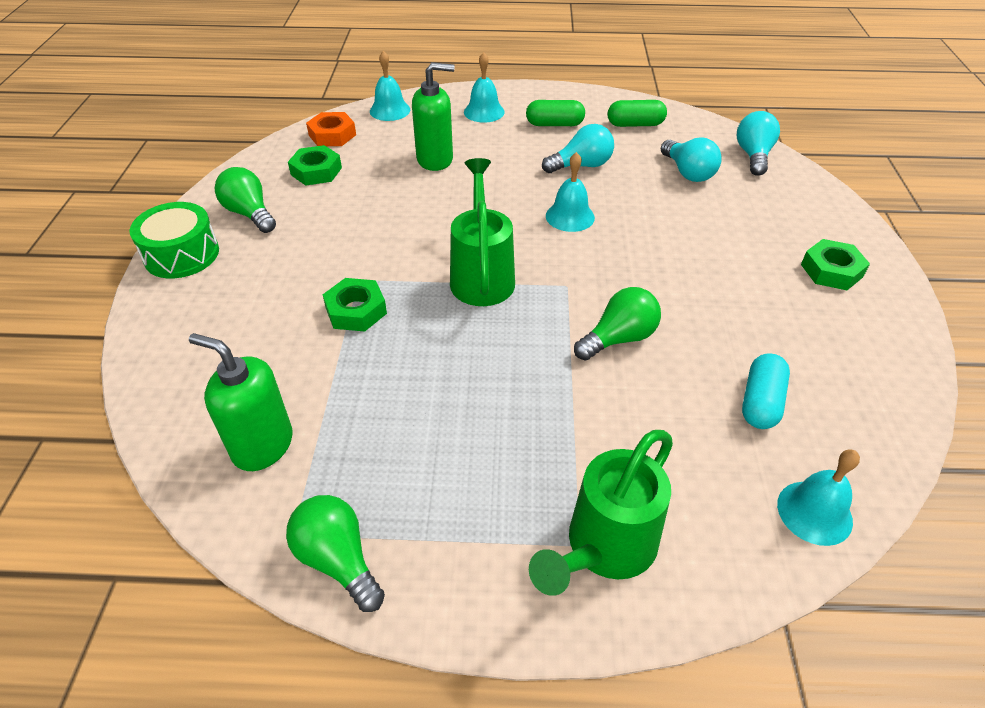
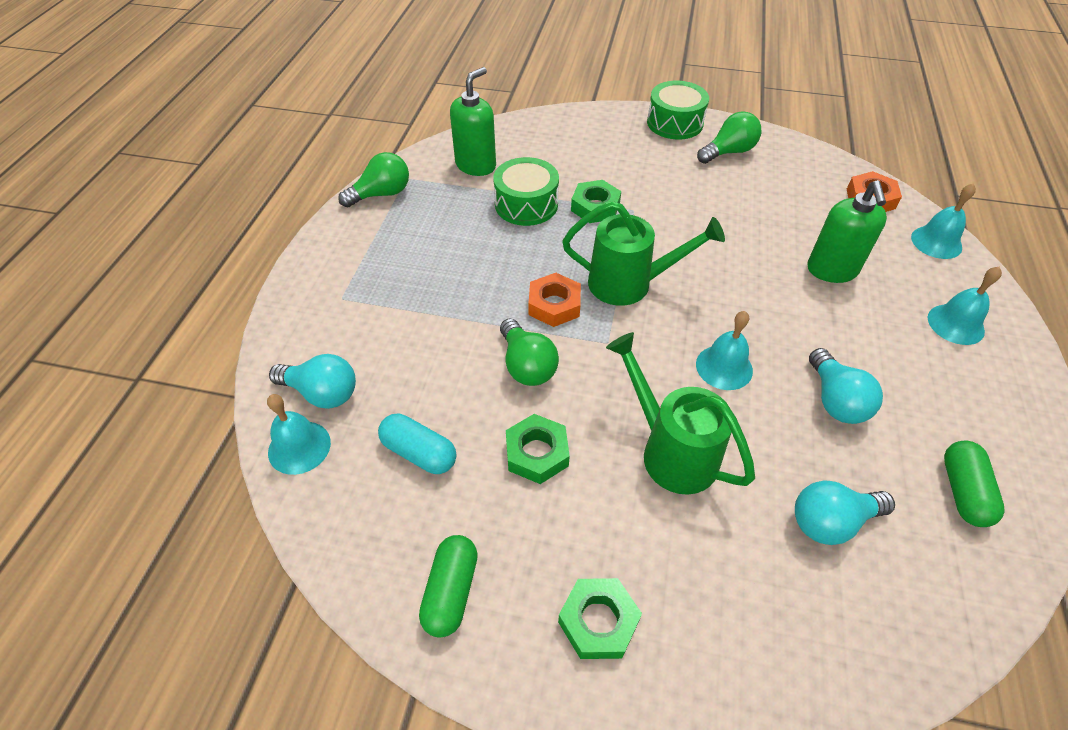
camera: 100 degrees right, 5 degrees up
(316, 171) = (799, 188): green nut -> green nut (537, 453)
(355, 374) = (526, 204): none -> green drum
(528, 328) = (554, 305): none -> orange nut
(554, 124) = (939, 392): green capsule -> green capsule (451, 591)
(604, 548) = (332, 310): green watering can -> green watering can (671, 451)
(753, 156) = (895, 639): turquoise light bulb -> turquoise light bulb (322, 393)

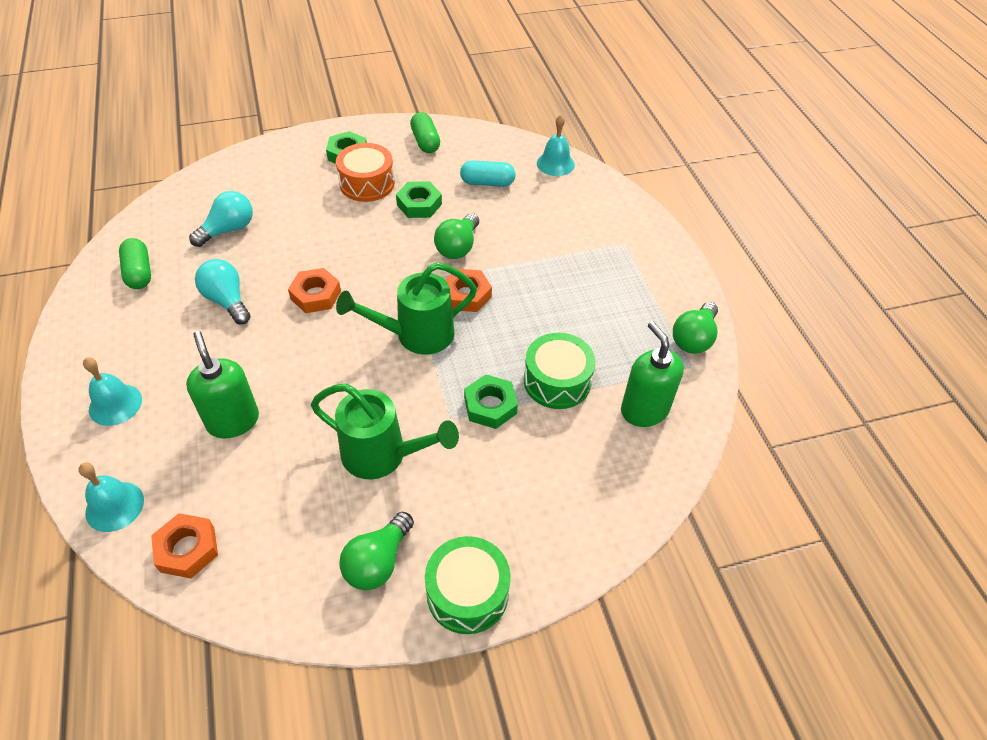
camera: 150 degrees right, 0 degrees up
(322, 393) = (572, 189): turquoise light bulb -> none
(476, 165) = (644, 410): green soap dispenser -> green soap dispenser turned 150 degrees clockwise
(527, 365) = (458, 247): green light bulb -> green light bulb turned 105 degrees counterclockwise
(593, 530) = (367, 183): none -> orange drum
(671, 451) = (337, 232): green watering can -> green watering can (382, 455)
(724, 367) = (315, 295): turquoise bell -> orange nut

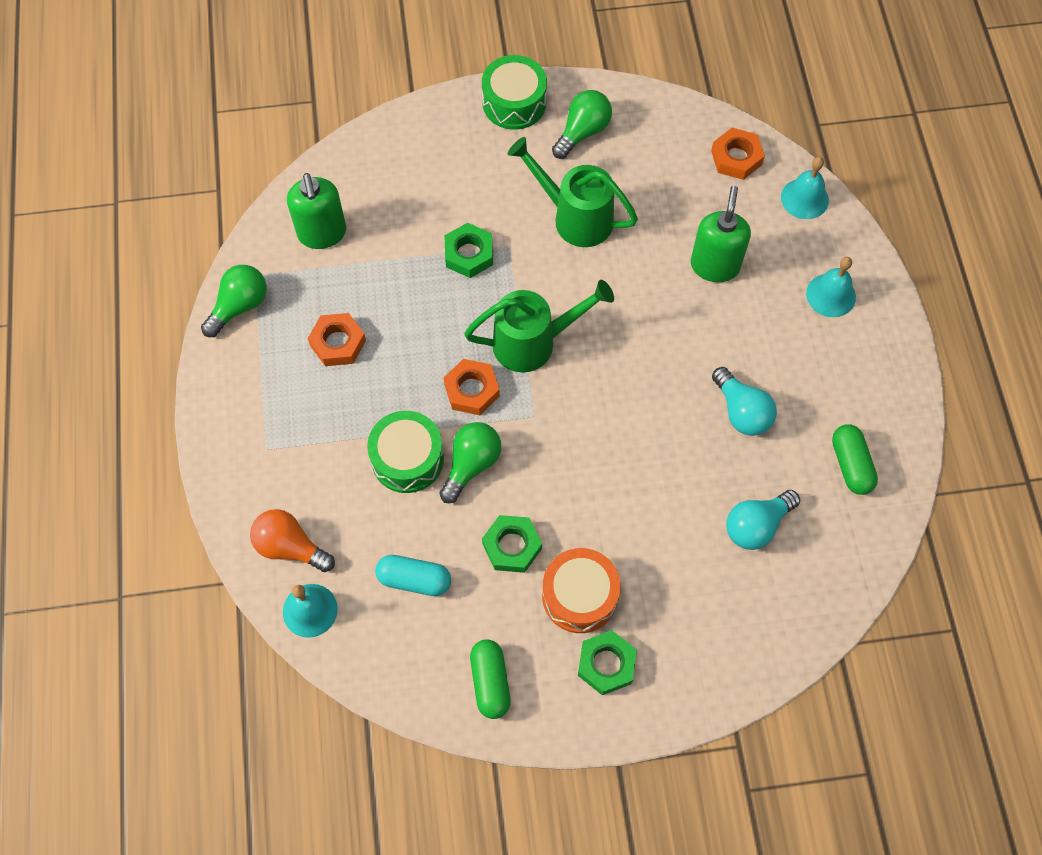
camera: 170 degrees left, 15 degrees up
(233, 421) = (715, 265): green soap dispenser -> green soap dispenser turned 150 degrees counterclockwise
(315, 295) = (642, 408): orange nut -> orange nut (338, 343)
(557, 381) = (397, 273): green drum -> green drum (407, 459)
(581, 192) = (290, 547): none -> orange light bulb

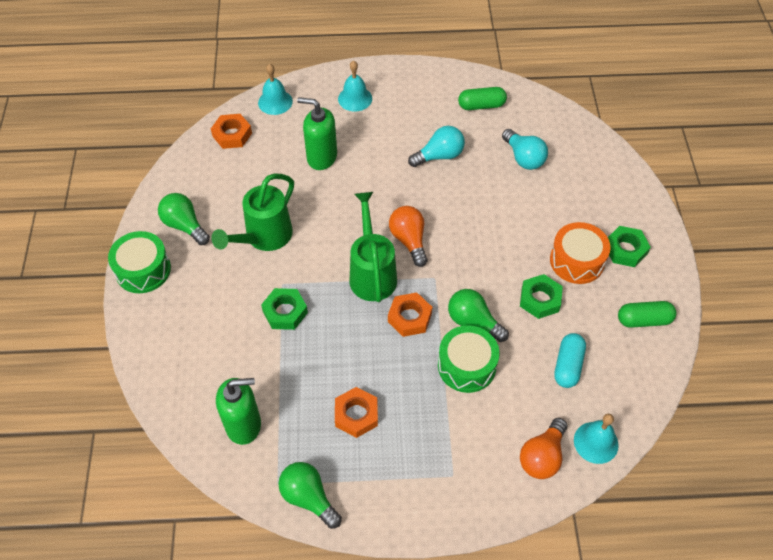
camera: 85 degrees left, 10 degrees down
(589, 382) = (409, 240): none -> orange light bulb

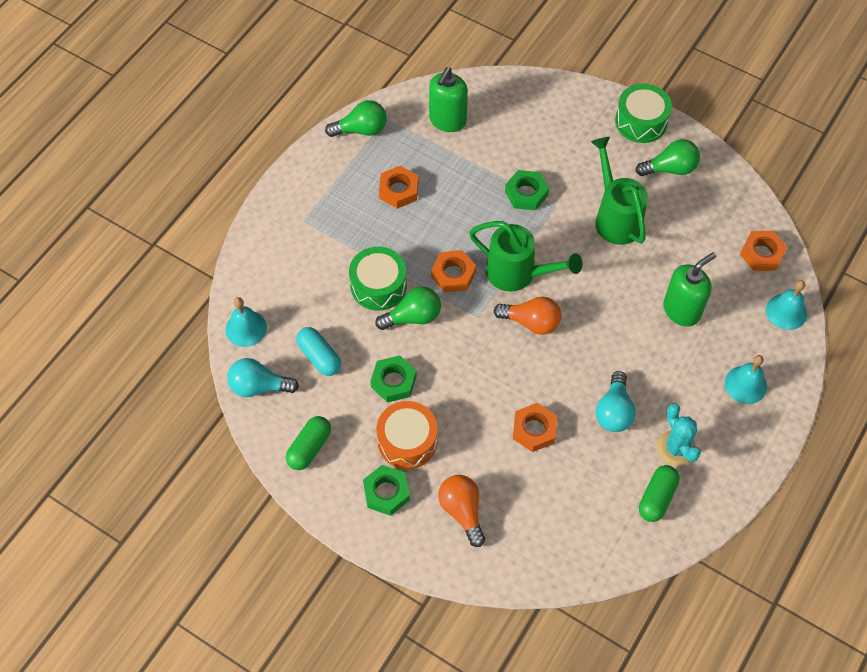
camera: 125 degrees right, 5 degrees up
(437, 112) = (676, 448): none -> turquoise cactus
(495, 192) = (534, 430): none -> orange nut
(523, 158) = (557, 486): turquoise light bulb -> turquoise light bulb (259, 386)
(542, 456) = (267, 285): orange light bulb -> orange light bulb (462, 511)

